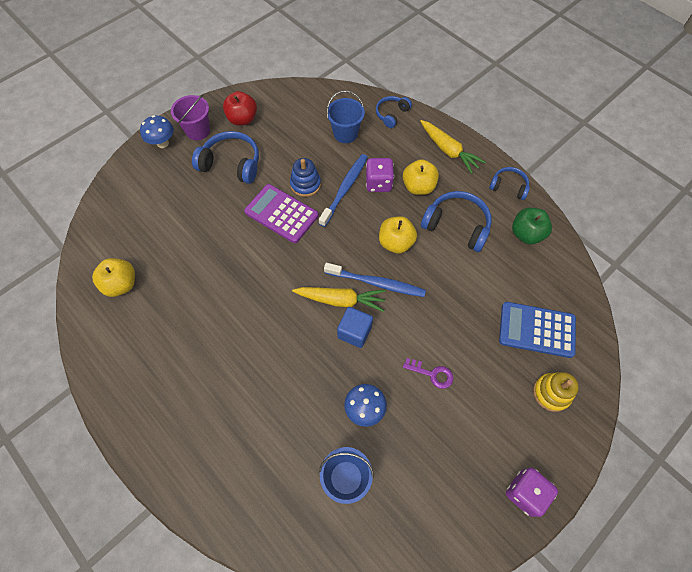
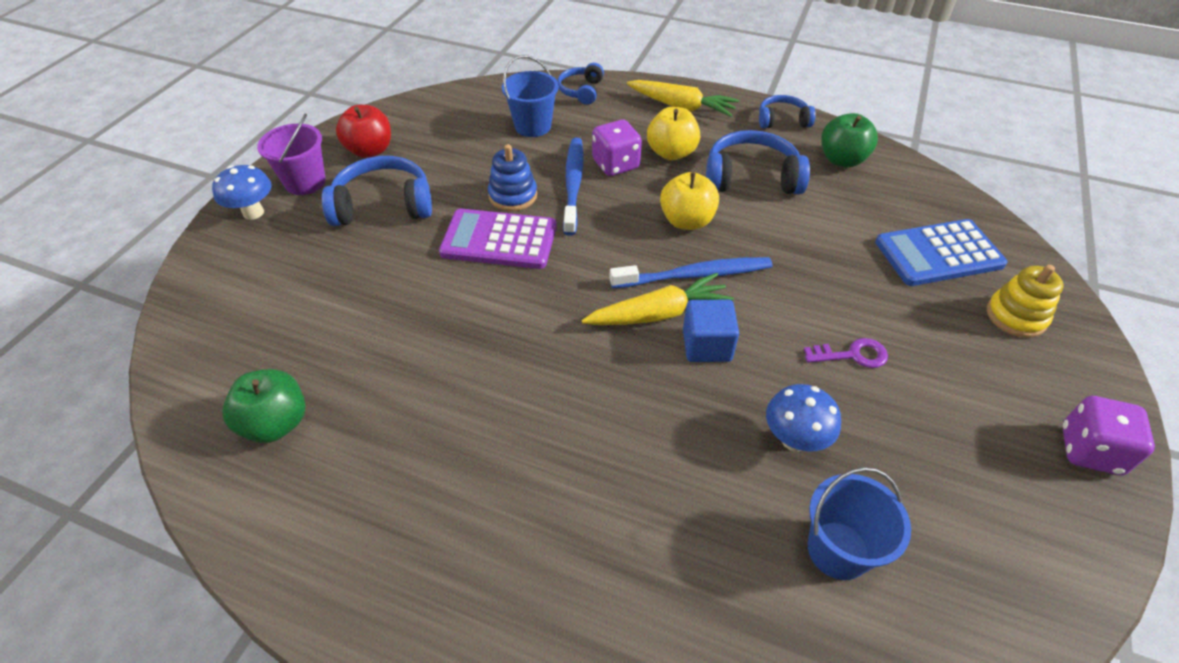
camera: 25 degrees left, 15 degrees down
(121, 284) = (276, 423): yellow apple -> green apple

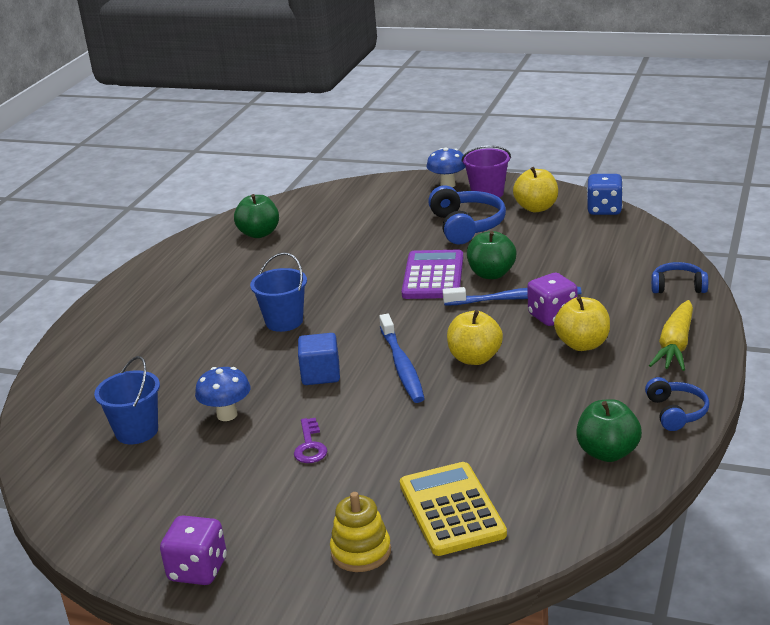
camera: 90 degrees right, 20 degrees down
(370, 150) = (536, 208): red apple -> yellow apple
(404, 109) = (604, 210): none -> blue dice
(513, 196) = (491, 274): blue stacking toy -> green apple
(533, 126) = (601, 269): blue bucket -> blue bucket (284, 322)
(658, 313) = (355, 351): yellow carrot -> none
(751, 177) = (554, 392): blue headphones -> none
(938, 253) = (451, 509): blue calculator -> yellow calculator

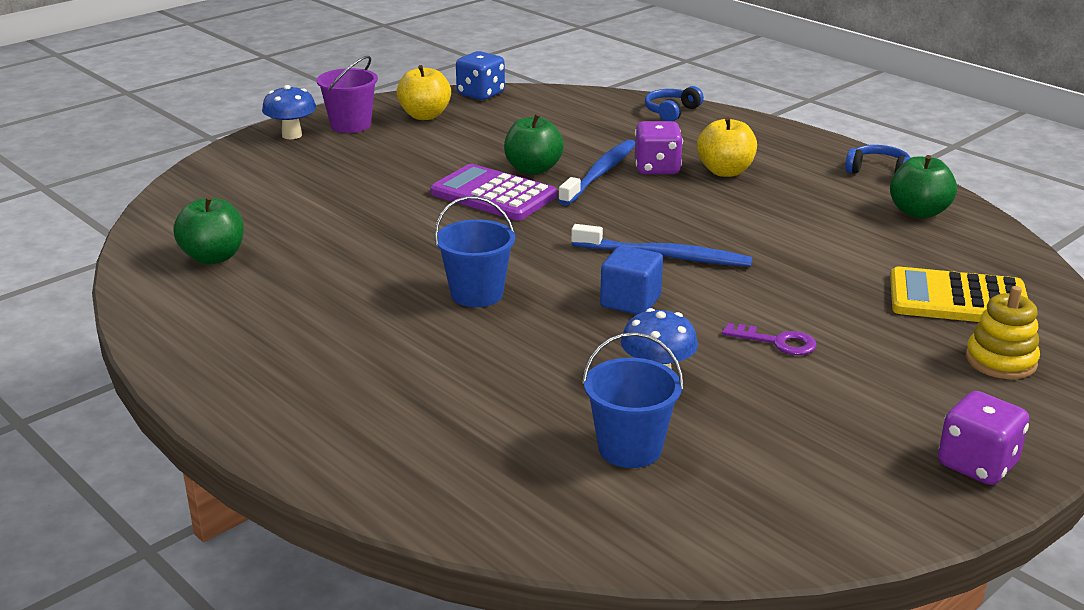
camera: 65 degrees left, 0 degrees up
(466, 226) = (407, 152): blue headphones -> none
(475, 358) = (693, 220): yellow apple -> none
(675, 345) = (771, 141): yellow carrot -> none

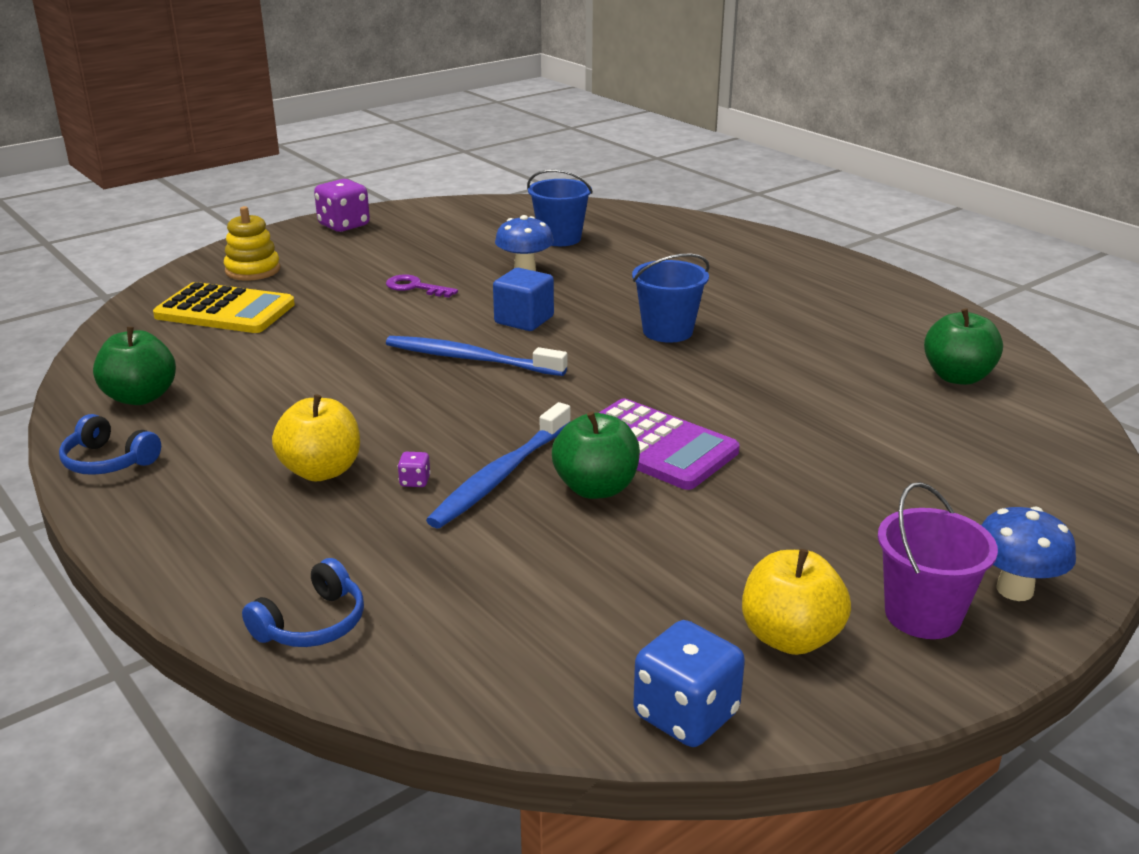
camera: 175 degrees left, 0 degrees up
(657, 168) = (415, 481): purple dice -> purple dice, size x0.44

